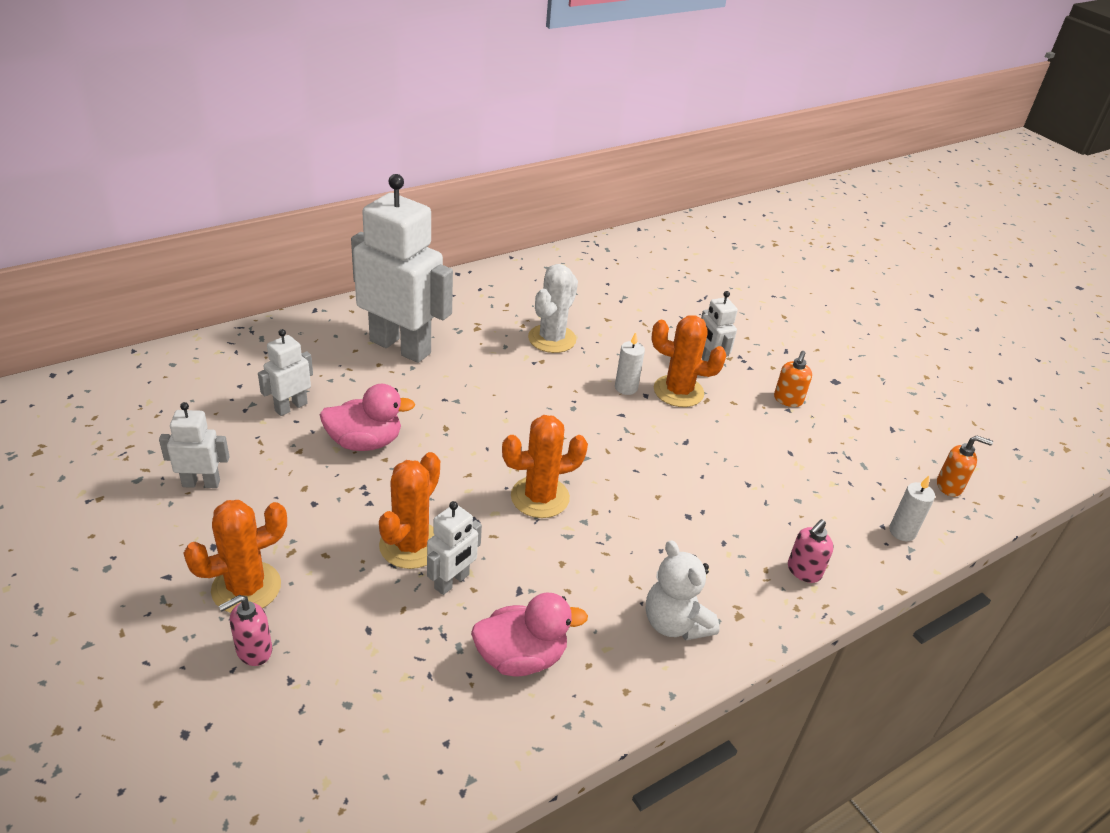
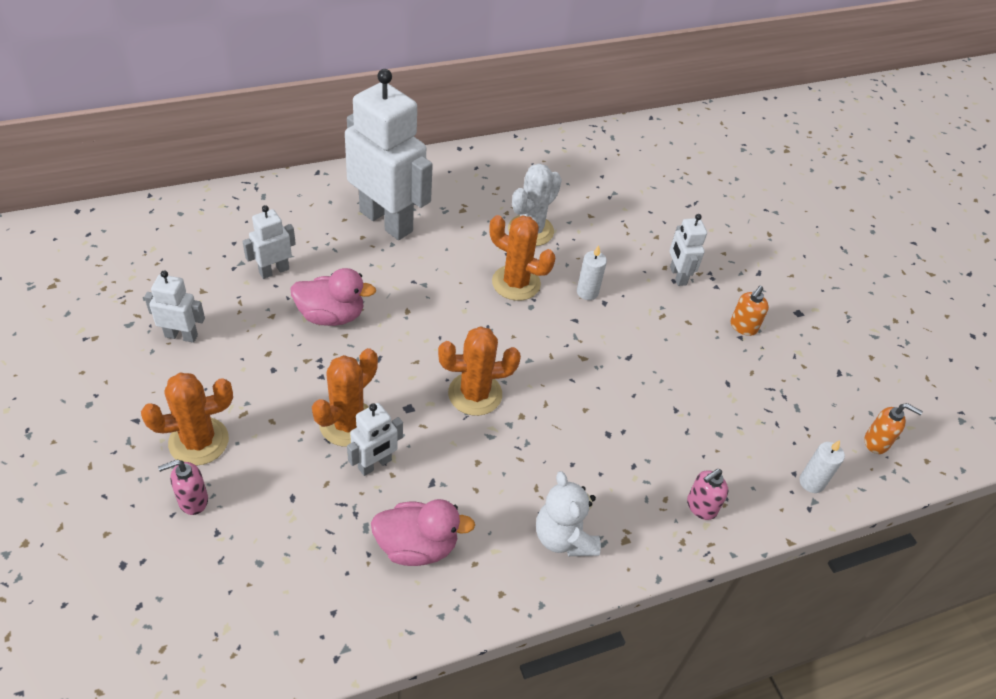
camera: 10 degrees right, 10 degrees up
(678, 391) = (637, 303): orange cactus -> orange cactus (516, 283)

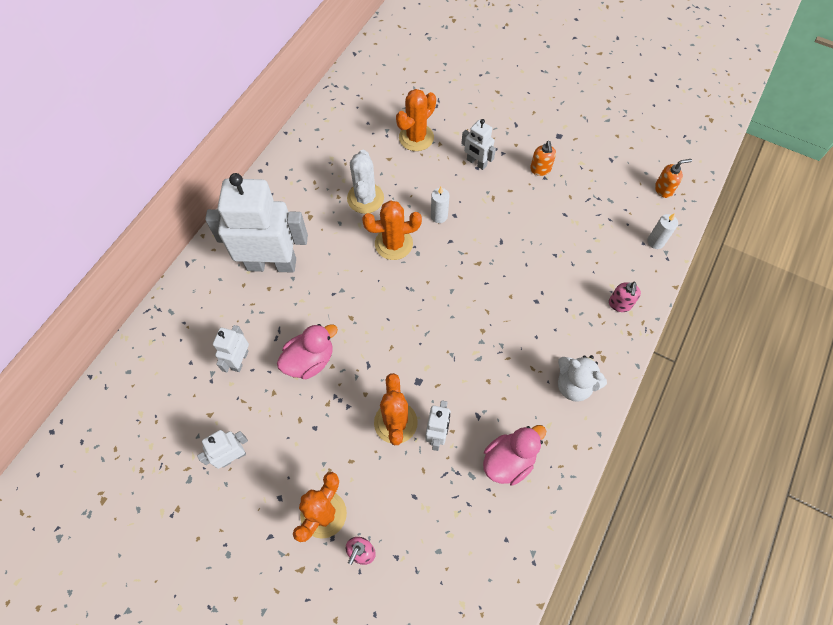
camera: 35 degrees left, 15 degrees up
(475, 394) = (445, 339): orange cactus -> orange cactus (416, 137)

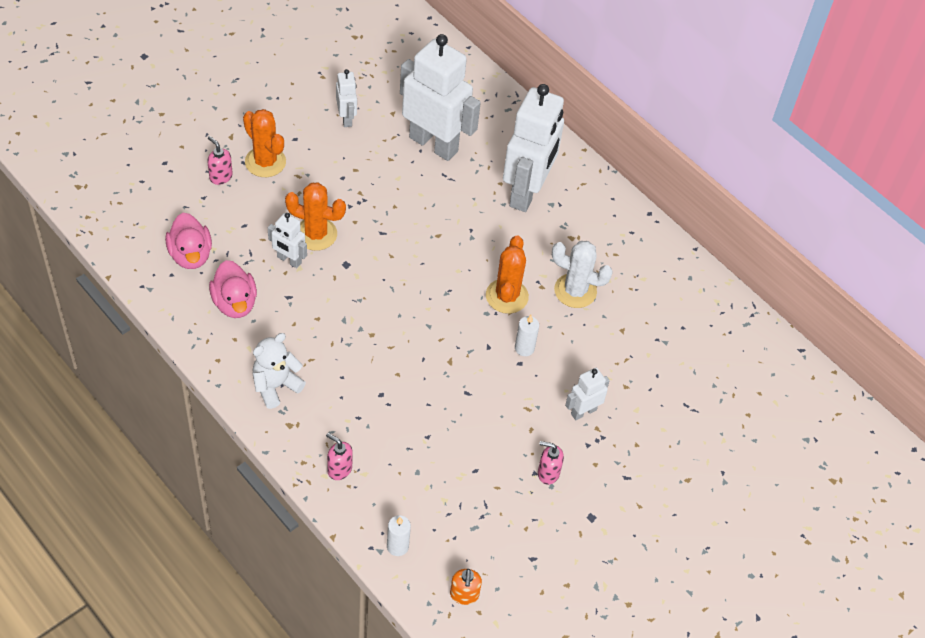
camera: 105 degrees right, 10 degrees down
(240, 360) = (434, 144): white robot -> white robot, size x2.16
(310, 360) = (408, 192): pink duck -> pink duck (190, 255)
(416, 137) = (643, 366): orange cactus -> none
(540, 169) = (548, 473): orange soap dispenser -> pink soap dispenser

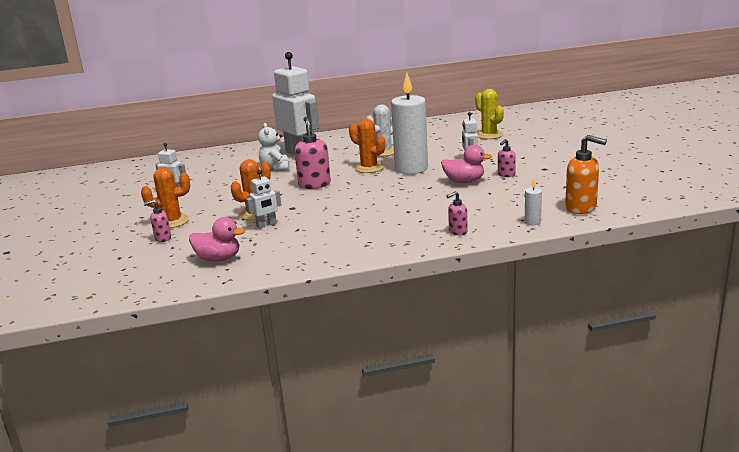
camera: 55 degrees left, 30 degrees down
(235, 303) = (281, 248): pink duck -> pink duck (464, 181)
(275, 386) = (369, 243): white teddy bear -> white teddy bear (275, 168)
(426, 257) = (314, 184): none -> pink soap dispenser
(434, 144) = (231, 171): white robot -> none
(464, 595) = (581, 208): orange soap dispenser -> orange soap dispenser, size x1.81
(524, 348) = (411, 168): white candle -> white candle, size x2.46
(704, 405) = (489, 135): none -> yellow cactus

